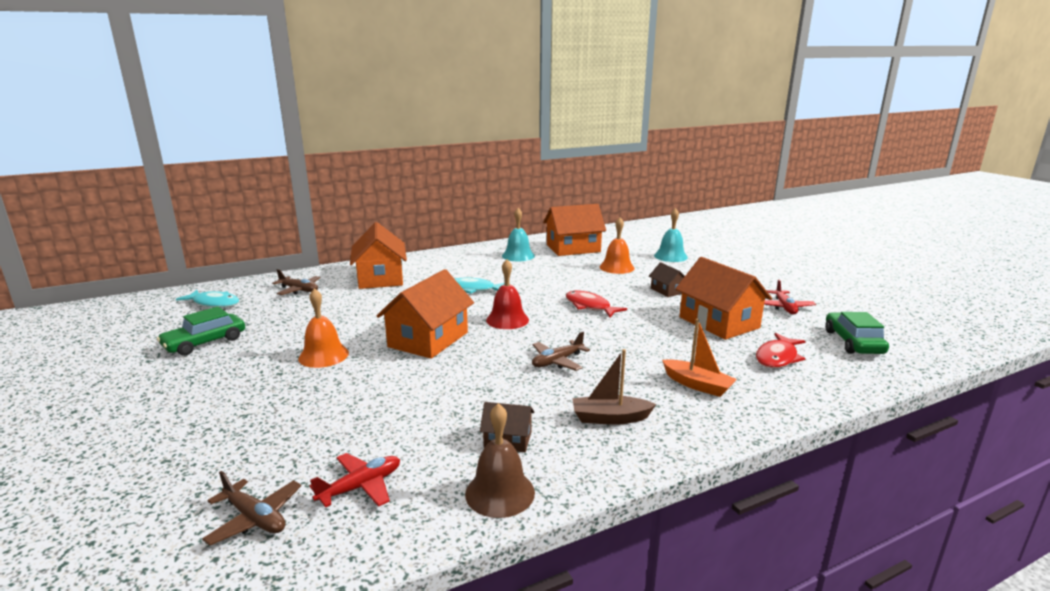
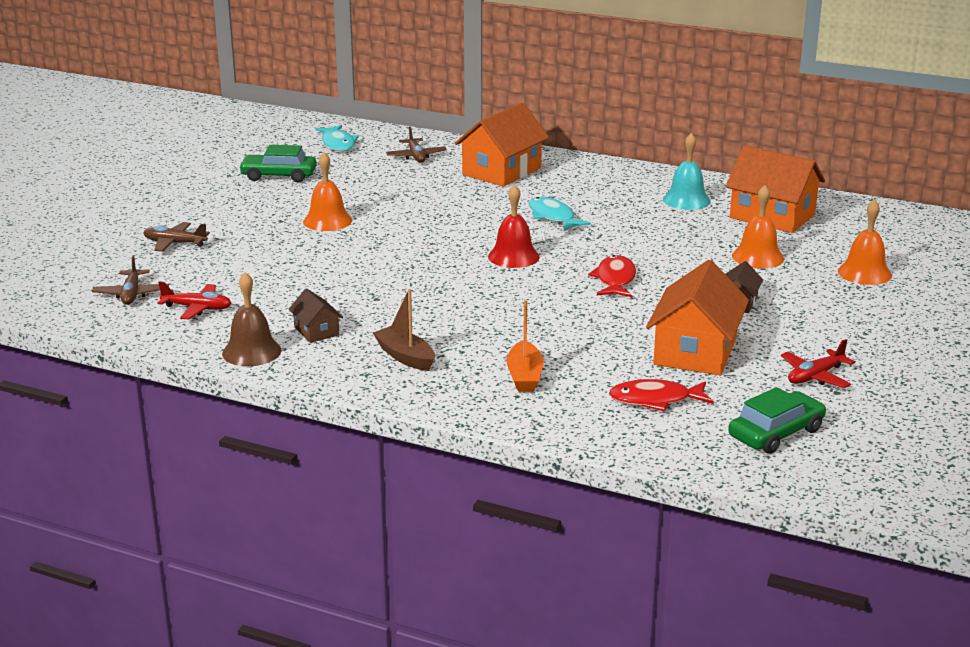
camera: 50 degrees right, 5 degrees up
(428, 339) = (418, 243): orange house -> none
(557, 361) = (467, 306): brown plane -> brown plane (175, 243)
(670, 256) = (864, 273): turquoise bell -> orange bell

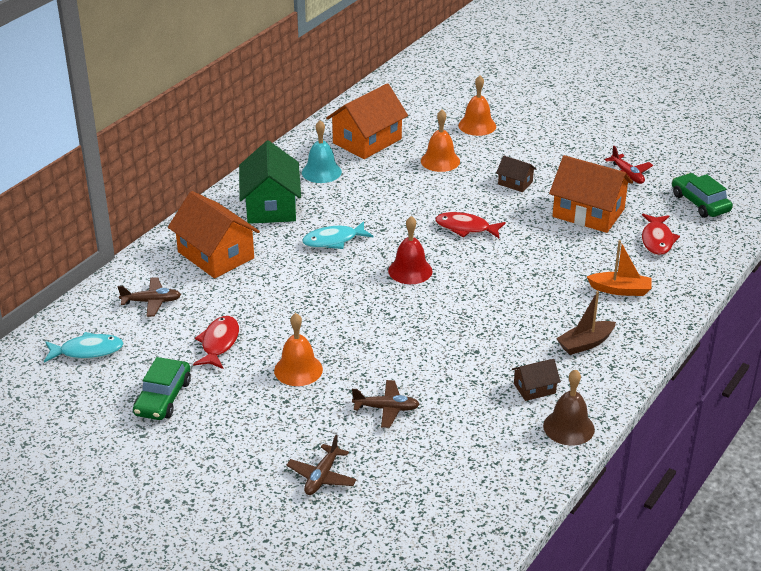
camera: 80 degrees left, 10 degrees up
(131, 294) = (439, 506): brown plane -> brown plane (386, 408)
(197, 308) = (478, 460): red plane -> none
(360, 187) = (219, 343): none -> red fish
(602, 184) = (271, 206): none -> green house

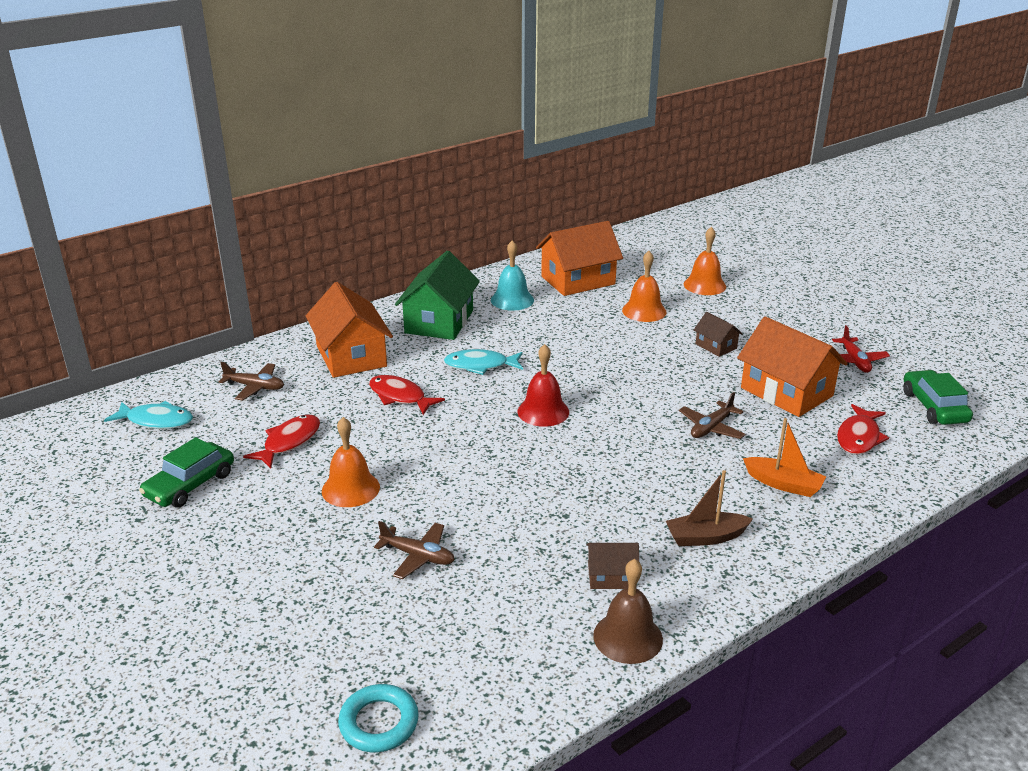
camera: 20 degrees right, 5 degrees down
(322, 477) = (289, 618): brown plane -> brown plane (711, 428)
(435, 527) = (379, 723): none -> turquoise ring
(466, 228) = (633, 381): red fish -> red fish (400, 397)

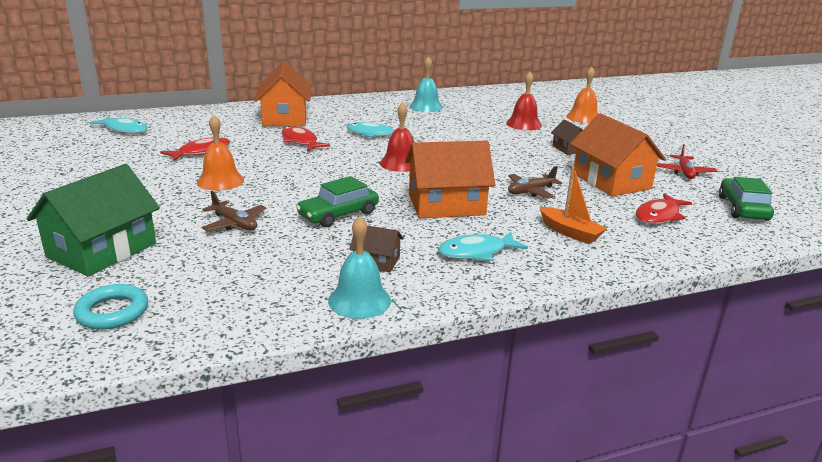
camera: 15 degrees right, 5 degrees down
(190, 484) = (113, 162): green car -> green car (338, 214)
(255, 387) = (205, 123): brown plane -> none
(439, 321) = (363, 110): green house -> green house (102, 250)
(578, 280) = (484, 103): orange house -> orange house (446, 205)
(628, 637) = (359, 300): brown bell -> turquoise bell
(644, 311) = (523, 124): orange bell -> red bell
(706, 537) = (476, 252): brown boat -> turquoise fish

